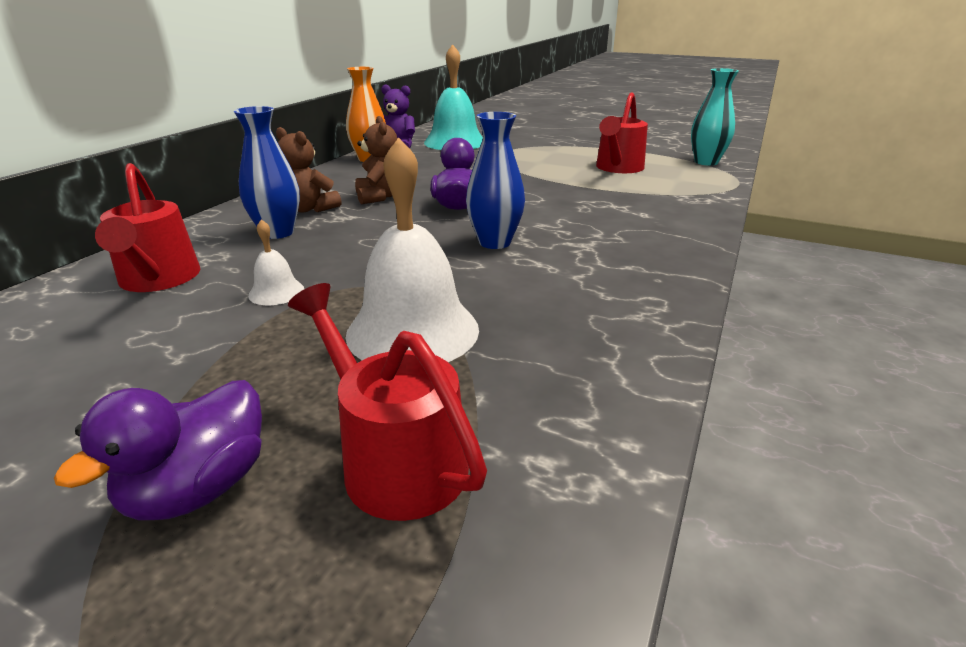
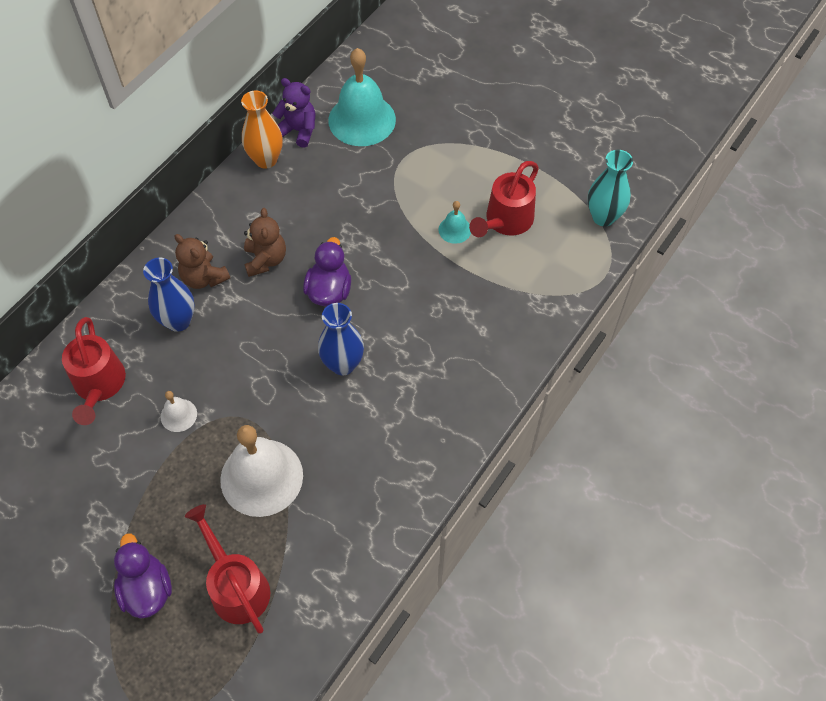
camera: 10 degrees right, 30 degrees up
(199, 488) = (147, 589): purple duck -> purple duck turned 120 degrees clockwise
(572, 174) = (454, 229): none -> turquoise bell

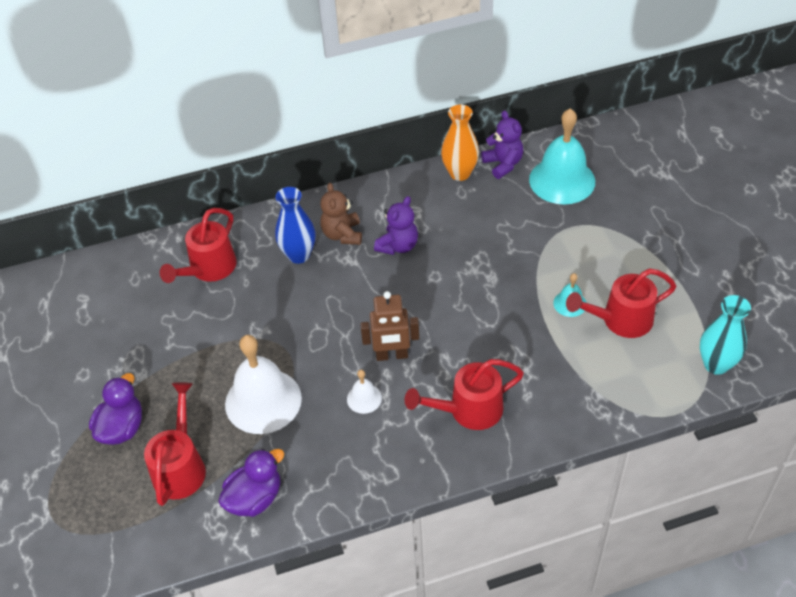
camera: 40 degrees right, 10 degrees down
(178, 415) = (243, 321): white bell -> white bell (364, 398)
(265, 260) = (398, 246): brown teddy bear -> purple teddy bear
(329, 291) = (427, 295): purple duck -> purple duck (255, 498)
(343, 364) = (392, 355): blue vase -> brown robot
(446, 373) = (468, 411): none -> red watering can

